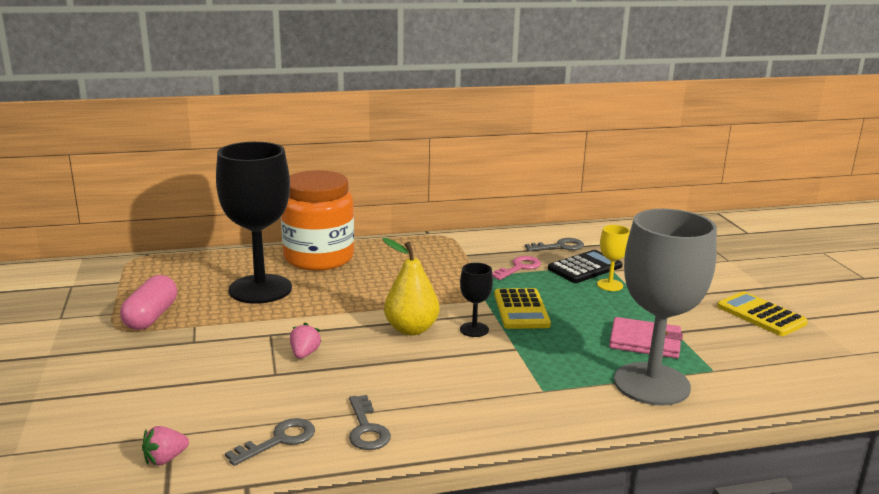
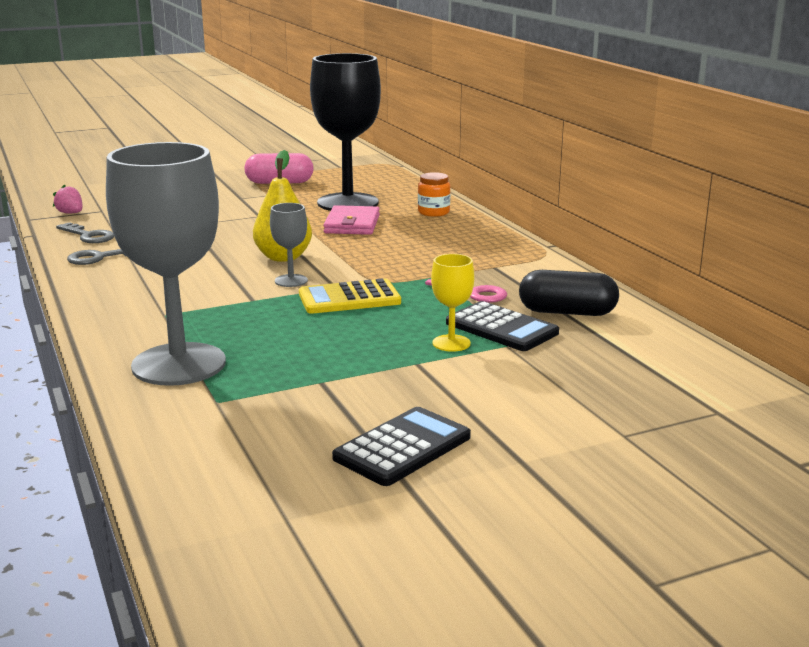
camera: 80 degrees right, 0 degrees up
(304, 354) = (225, 228): pink strawberry -> none
(319, 258) = (433, 212): orange jar -> orange jar, size x0.41
(474, 329) = (291, 281): black goblet -> grey goblet
(559, 246) = (567, 312): grey key -> black capsule
(645, 341) = (286, 362): pink wallet -> pink wallet (352, 224)
(761, 315) = (402, 448): yellow calculator -> black calculator

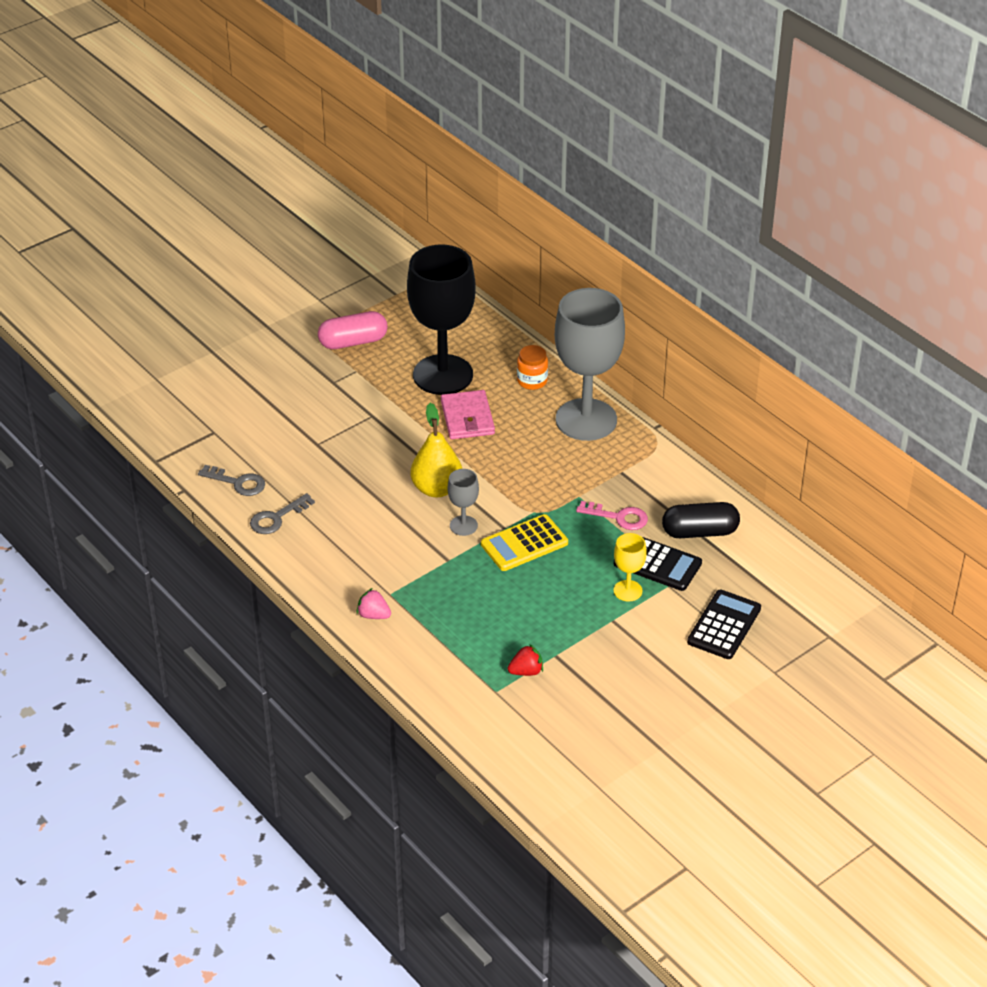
camera: 15 degrees left, 20 degrees up
(70, 213) = (188, 443): pink strawberry -> pink strawberry (373, 615)
(179, 364) = (443, 655): grey goblet -> grey goblet (586, 420)
(271, 390) = (526, 671): none -> red strawberry
(402, 448) = (641, 712): black calculator -> black calculator (724, 625)

